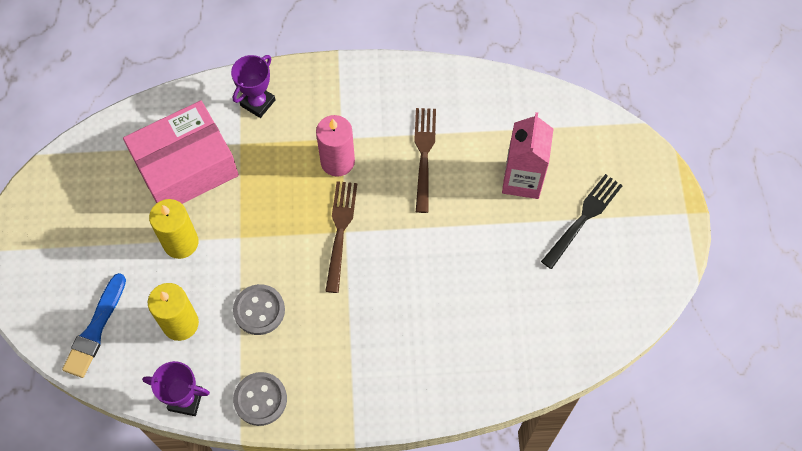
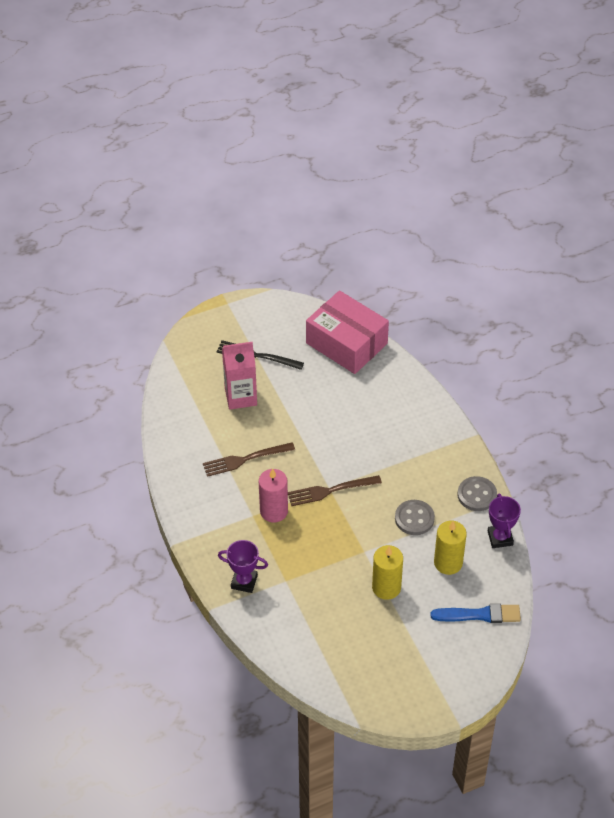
camera: 110 degrees left, 15 degrees down
(186, 167) = (322, 609): pink box -> pink box (346, 343)

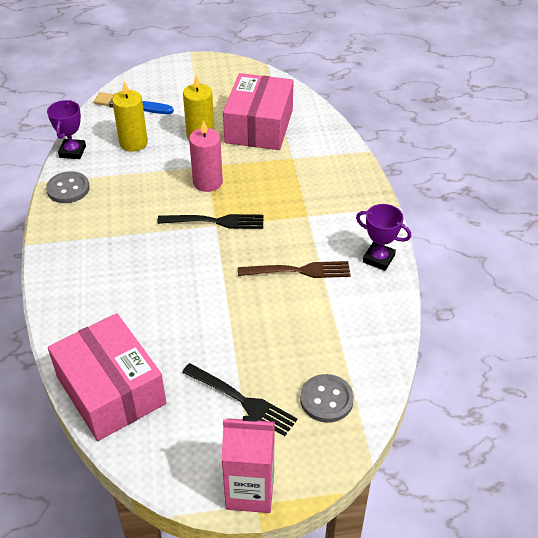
camera: 165 degrees left, 5 degrees down
(240, 396) = (281, 347): pink carton -> pink carton (250, 491)
(244, 582) = (333, 163): purple trophy -> purple trophy (378, 259)
(274, 511) = (283, 215): pink candle -> pink candle (207, 182)
(330, 490) = (215, 221): brown fork -> black fork
(332, 616) = (259, 126): none -> pink box
(414, 518) = (143, 181): grey button -> grey button (326, 399)

